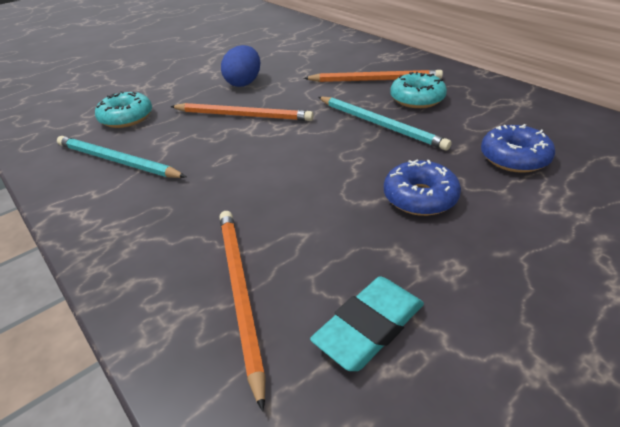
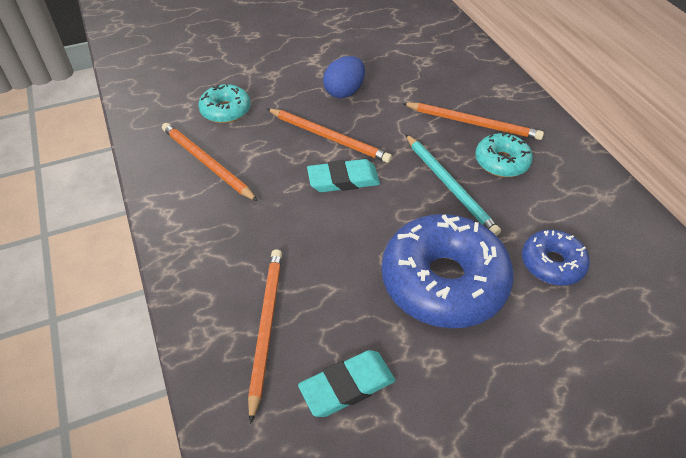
camera: 15 degrees right, 10 degrees up
(117, 161) = (206, 163): turquoise pencil -> orange pencil
(272, 142) = (343, 179): none -> turquoise eraser
(420, 197) = (443, 281): blue donut -> blue donut, size x1.93

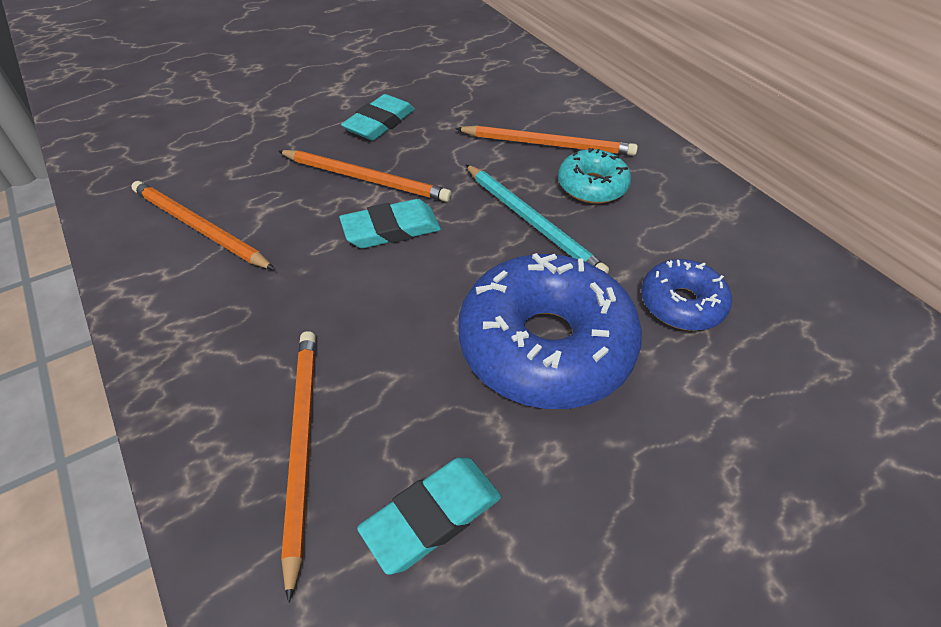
camera: 10 degrees left, 0 degrees up
(225, 110) = (222, 159): turquoise donut -> none
(344, 92) = (379, 123): blue egg -> turquoise eraser

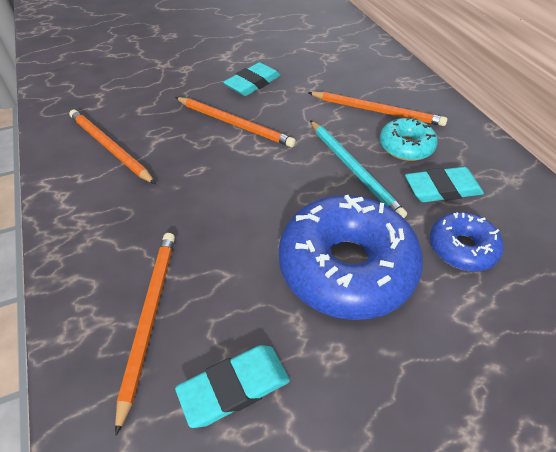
camera: 10 degrees right, 0 degrees up
(391, 229) = (246, 163): turquoise eraser -> turquoise eraser (442, 189)

